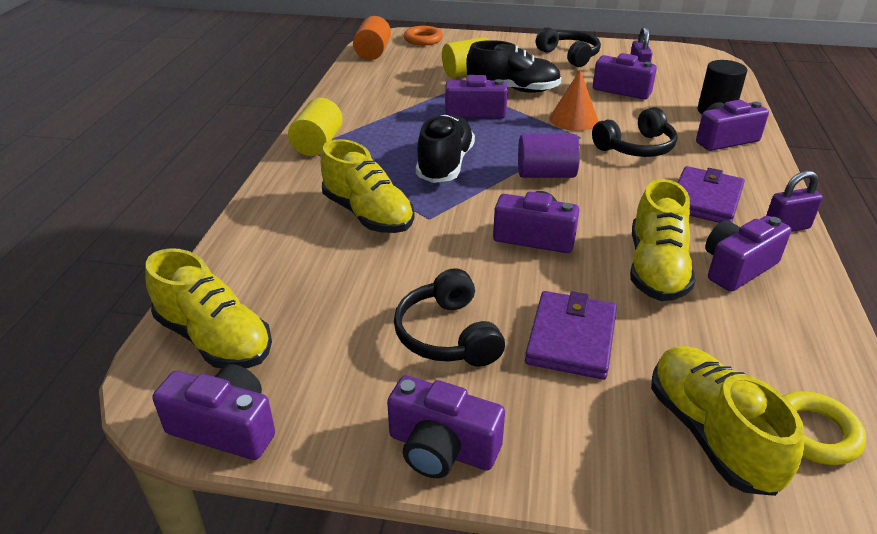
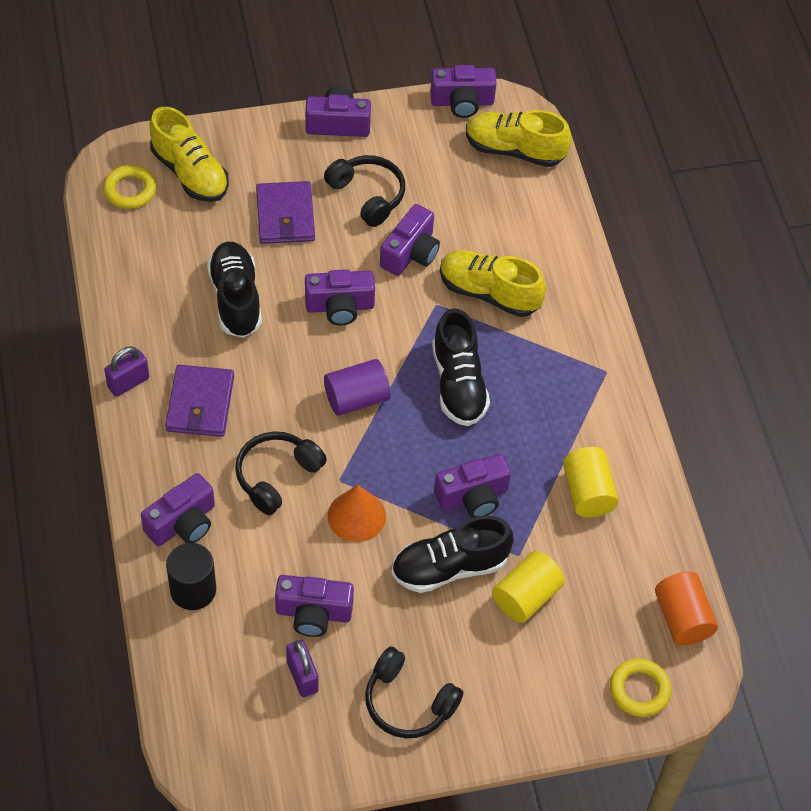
camera: 155 degrees right, 20 degrees up
(318, 144) = (602, 380): yellow cylinder -> yellow cylinder (587, 493)
(423, 39) = (639, 690): orange ring -> yellow ring
(656, 269) = (236, 299): yellow shoe -> black shoe
(737, 268) = (172, 318): purple camera -> purple camera (410, 253)

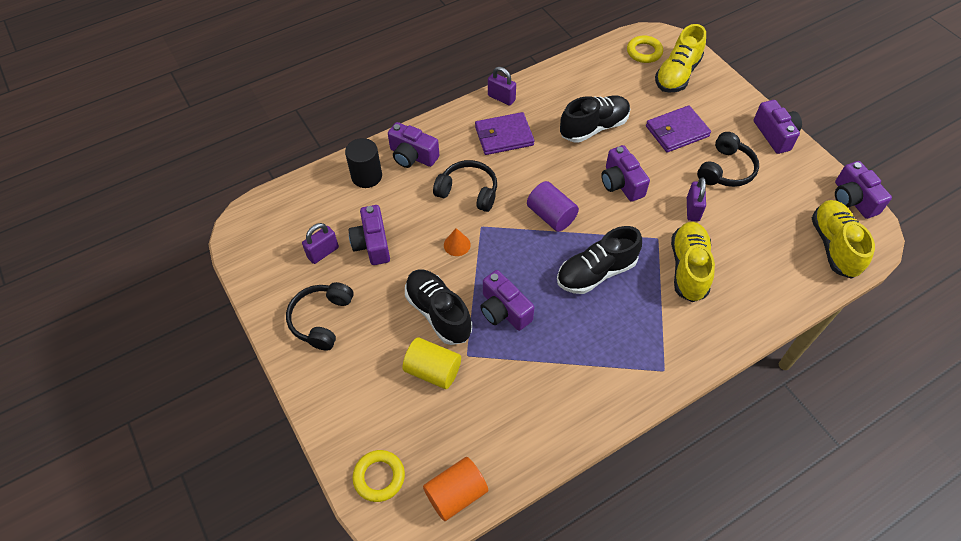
camera: 75 degrees right, 0 degrees up
(356, 516) = (457, 245): orange cone -> orange cone, size x0.63
(410, 253) = (692, 209): purple camera -> purple padlock
(587, 493) = (543, 388): yellow cylinder -> none

